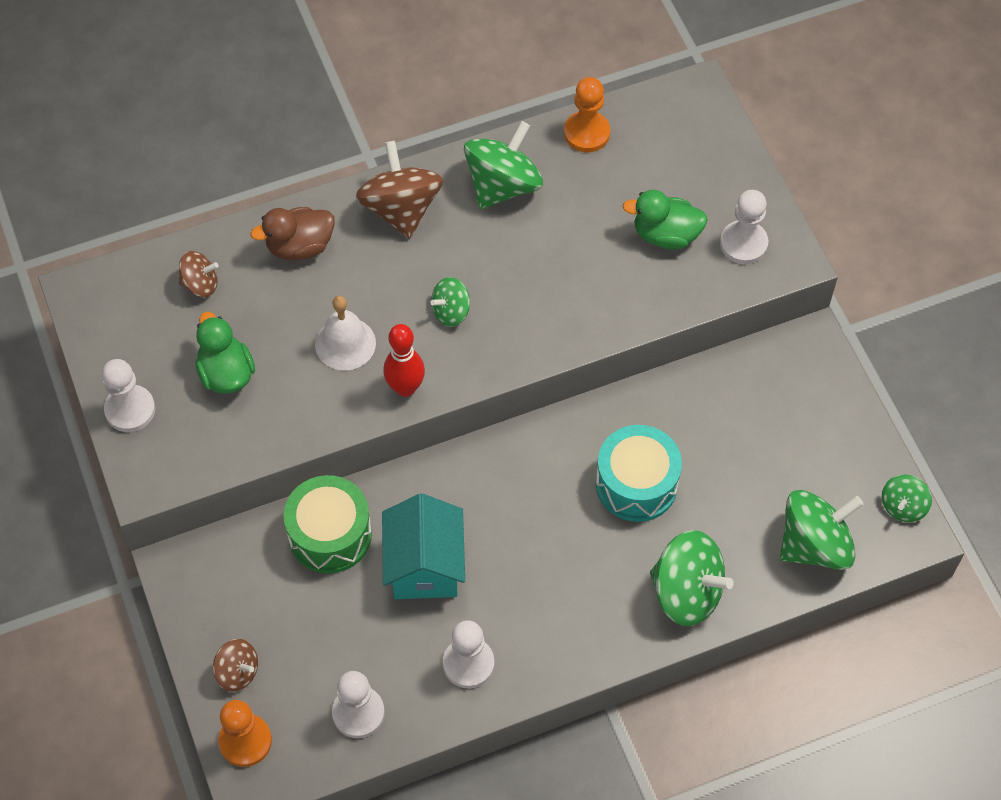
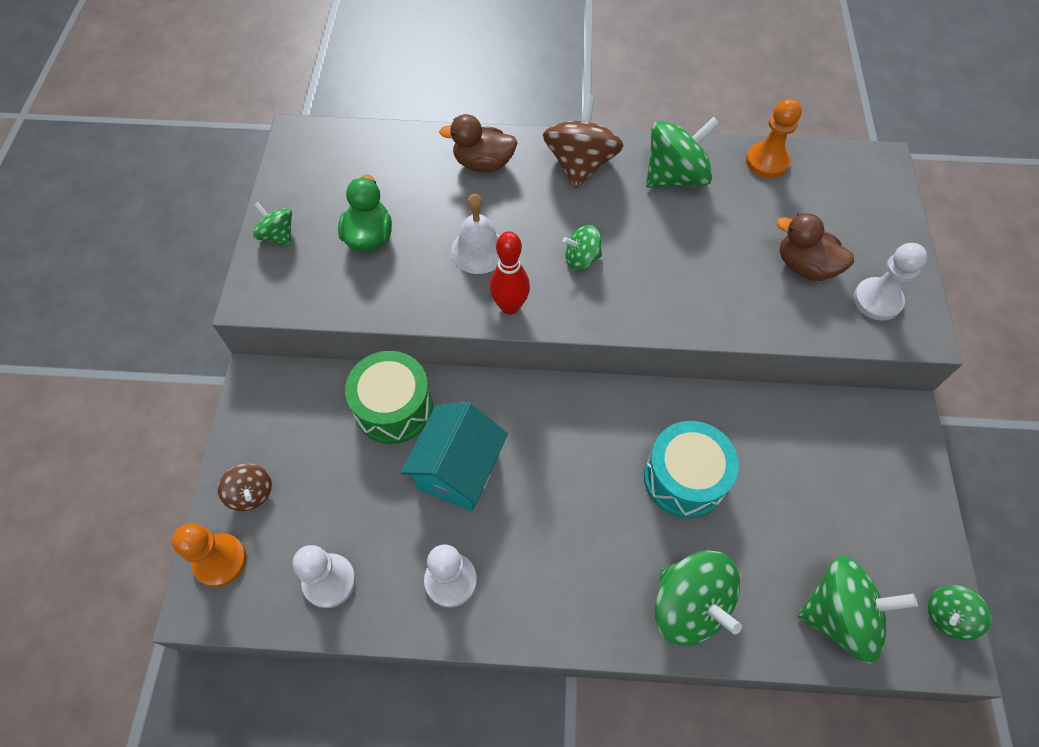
camera: 25 degrees right, 0 degrees up
(130, 410) = (278, 235): white pawn -> green spinning top
(200, 284) = (390, 163): brown spinning top -> none
(665, 235) = (805, 266): green duck -> brown duck

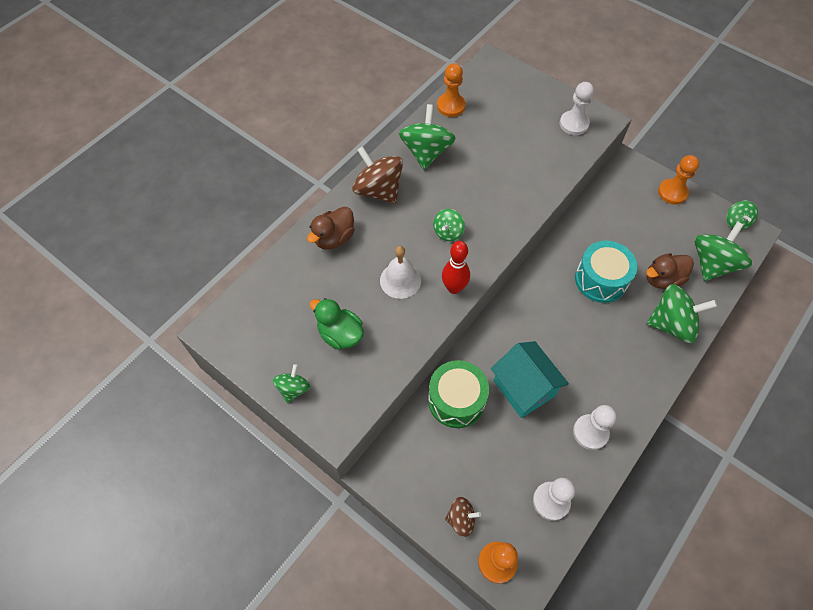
camera: 55 degrees left, 0 degrees up
(278, 235) = (293, 389): green spinning top -> green spinning top turned 120 degrees clockwise
(805, 266) = (531, 138): brown duck -> brown duck (662, 279)
(913, 499) = (672, 192): none -> orange pawn

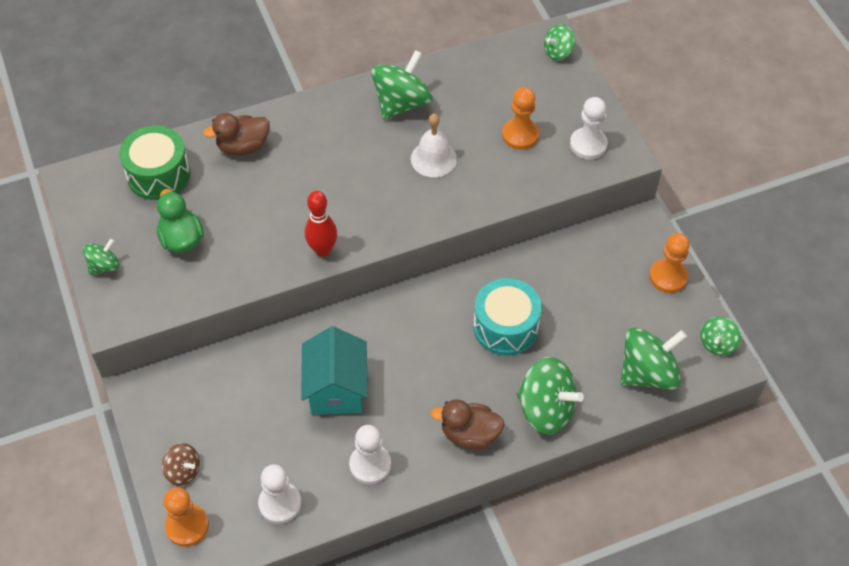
camera: 30 degrees right, 5 degrees down
(378, 190) = (322, 120): brown spinning top -> none
(400, 280) = (276, 217): white bell -> white bell (433, 158)
(448, 232) = (360, 194): green spinning top -> green spinning top (558, 52)
(451, 106) = (466, 66): orange pawn -> orange pawn (520, 135)
(456, 400) = (261, 365): green drum -> green drum (158, 174)
(662, 279) = (575, 360): brown duck -> brown duck (469, 434)

